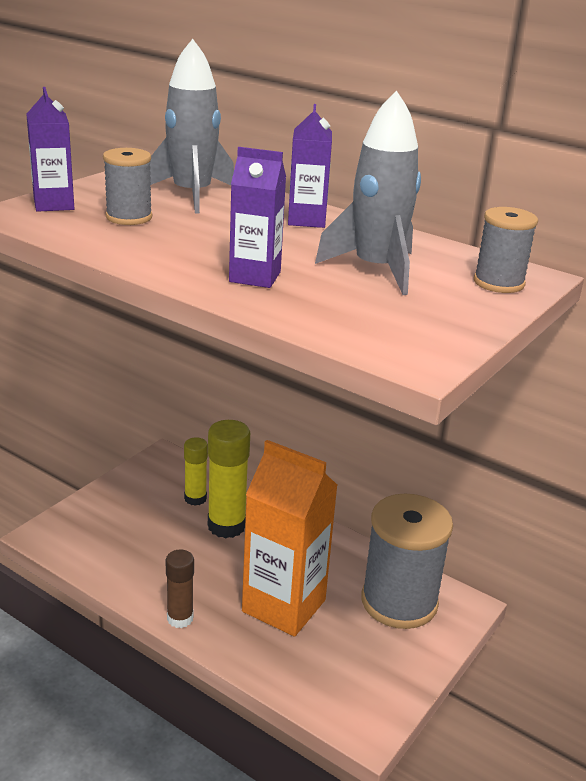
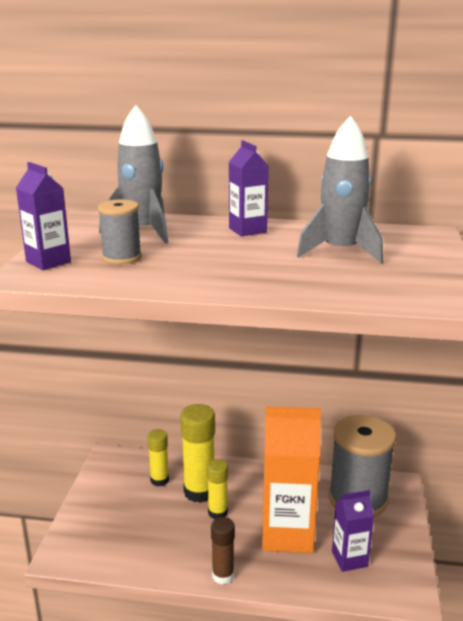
camera: 25 degrees left, 5 degrees down
(228, 554) = (218, 512): none -> yellow glue stick
(255, 277) = (274, 276): purple carton -> purple carton (349, 559)
(498, 283) = (420, 241): grey spool -> none

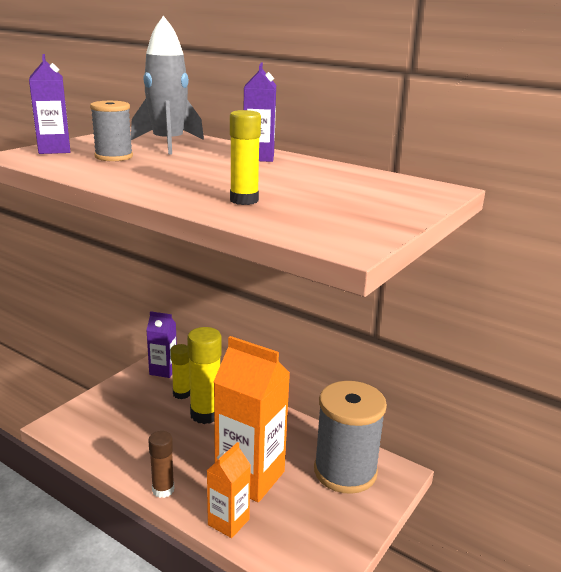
camera: 25 degrees right, 0 degrees up
(218, 512) = (205, 436): yellow glue stick -> yellow glue stick (244, 200)
(303, 580) = (228, 522): none -> orange carton
(340, 251) = (313, 186): grey rocket -> none
(349, 559) = (288, 521): purple carton -> purple carton (163, 370)

